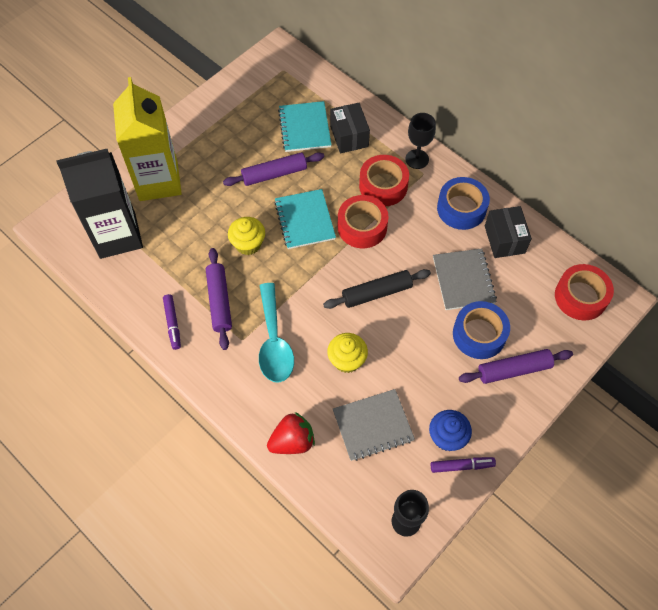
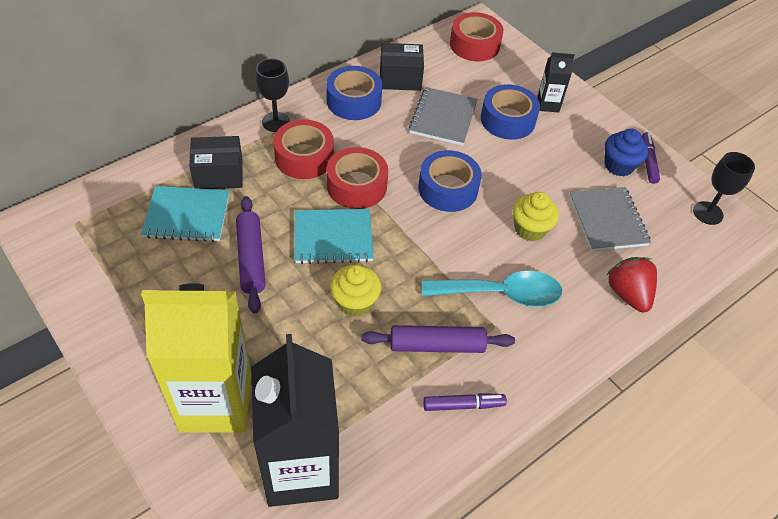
camera: 85 degrees left, 10 degrees down
(376, 293) = (448, 189): black rolling pin -> blue tape
(463, 280) = (443, 118): grey notebook -> grey notebook turned 75 degrees counterclockwise
(514, 370) = (548, 104): purple rolling pin -> black carton

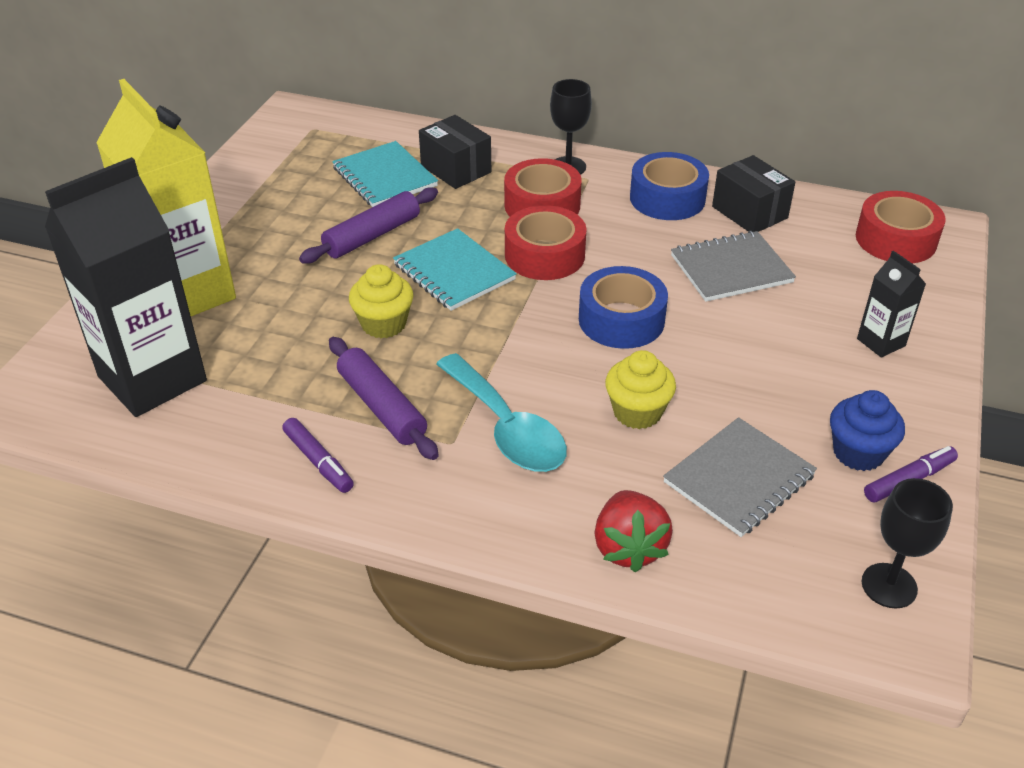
camera: 60 degrees right, 10 degrees down
(507, 120) = (801, 319): blue tape -> none
(628, 294) = (628, 547): red strawberry -> red strawberry turned 135 degrees clockwise

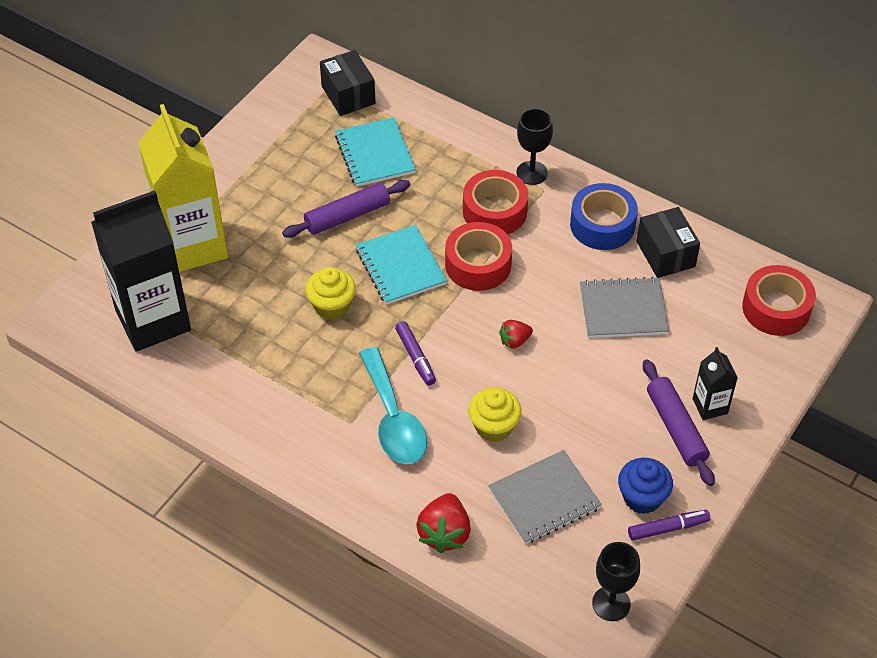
camera: 15 degrees right, 10 degrees up
(318, 461) = (253, 417): purple marker -> purple marker (415, 357)
(382, 407) = (310, 381): purple rolling pin -> purple rolling pin (676, 428)
(456, 169) = (436, 157): black box -> black box (348, 95)
(621, 320) = (514, 341): blue tape -> red strawberry

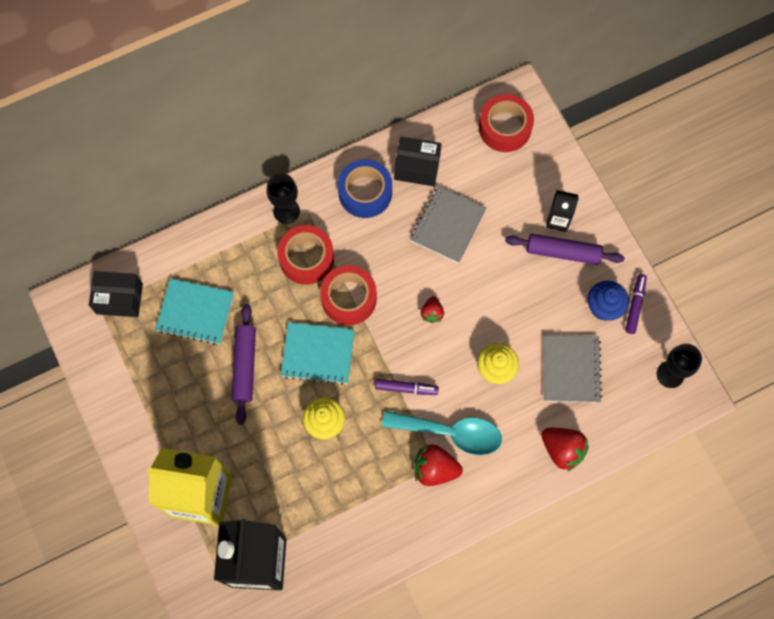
camera: 60 degrees left, 20 degrees up
(344, 423) = (435, 469): none -> red strawberry

